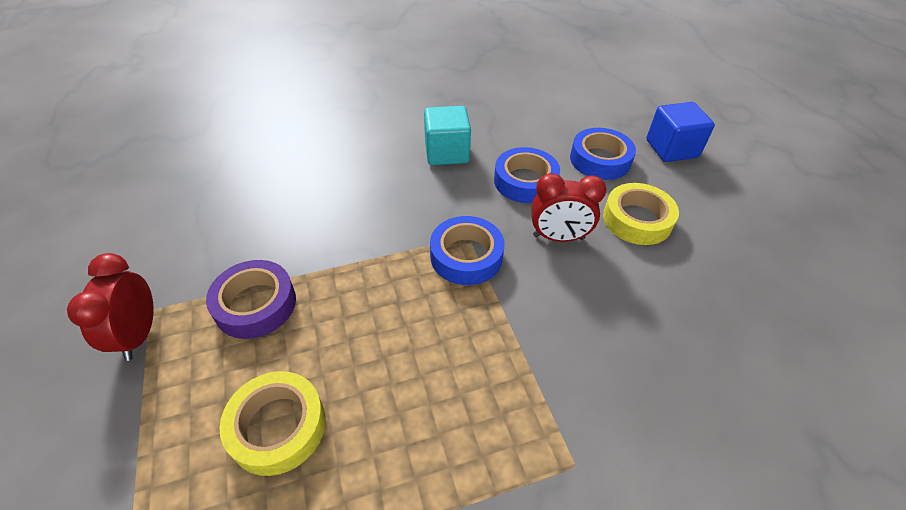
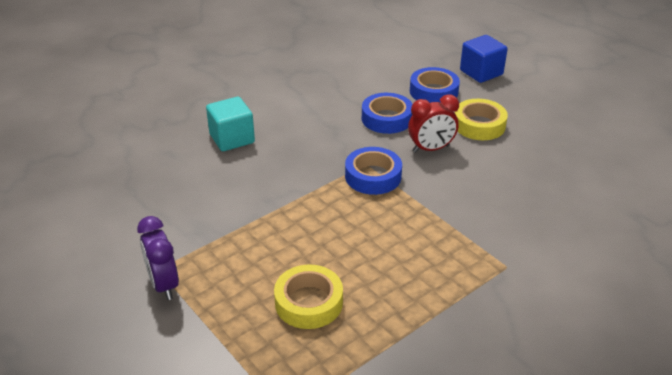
camera: 20 degrees left, 10 degrees down
(139, 335) = (164, 284): red clock -> purple clock
(255, 304) = (238, 244): purple tape -> none
(446, 152) = (314, 112): turquoise cube -> turquoise cube (232, 139)

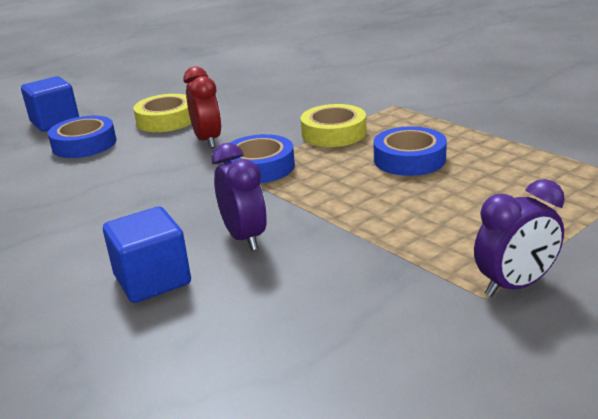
camera: 90 degrees left, 10 degrees down
(232, 139) = (152, 280): turquoise cube -> blue cube
(267, 171) = (244, 237): none -> purple clock
(309, 302) = (490, 184): yellow tape -> yellow tape (334, 133)
(386, 118) = (136, 167): blue tape -> blue tape (409, 159)

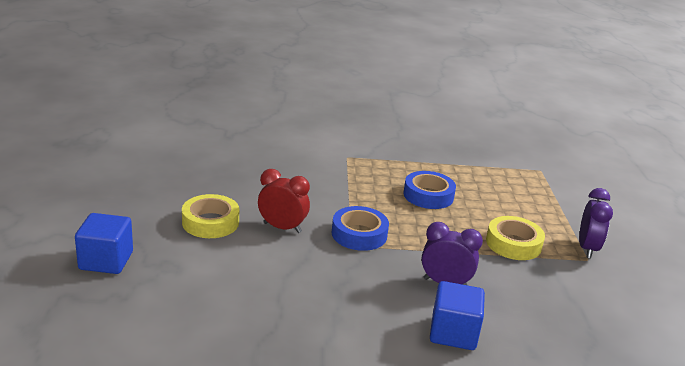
camera: 55 degrees left, 0 degrees up
(84, 144) = (188, 269): blue tape -> none
(334, 133) = (353, 191): yellow tape -> yellow tape (513, 244)

